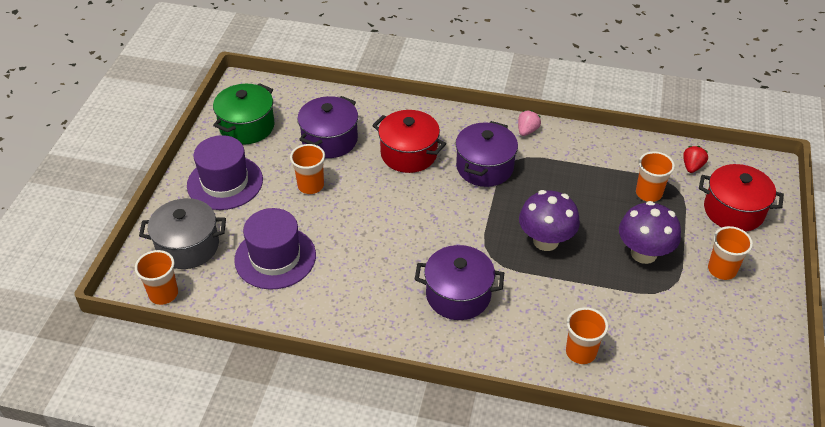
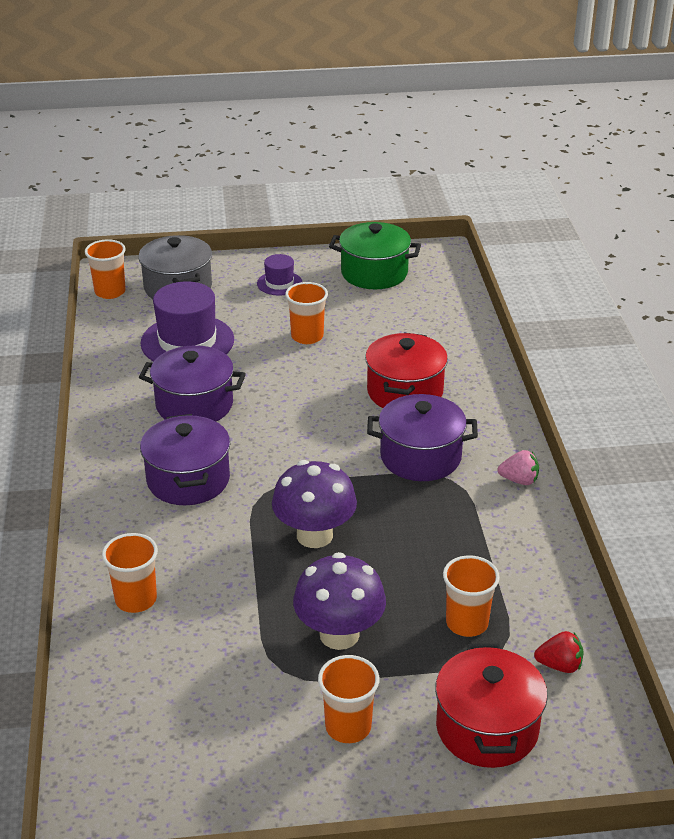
camera: 70 degrees right, 10 degrees down
(225, 182) = (279, 283): purple hat -> purple hat, size x0.52
(330, 140) = (390, 330): purple pot -> purple pot (194, 405)

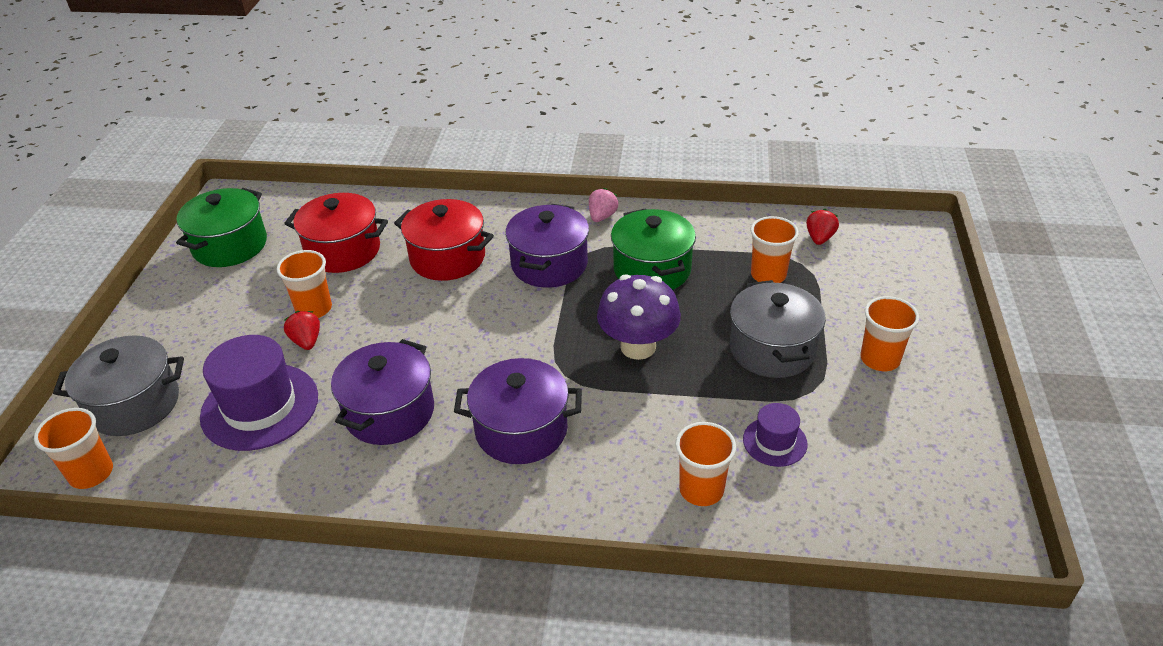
camera: 75 degrees left, 5 degrees up
(266, 343) = (306, 341): none -> red strawberry
(279, 283) = (194, 316): purple hat -> purple hat (774, 442)
(339, 634) = (772, 349): purple mushroom -> grey pot
(440, 530) = (652, 270): none -> green pot
(487, 728) = (882, 285): red pot -> red pot (343, 251)

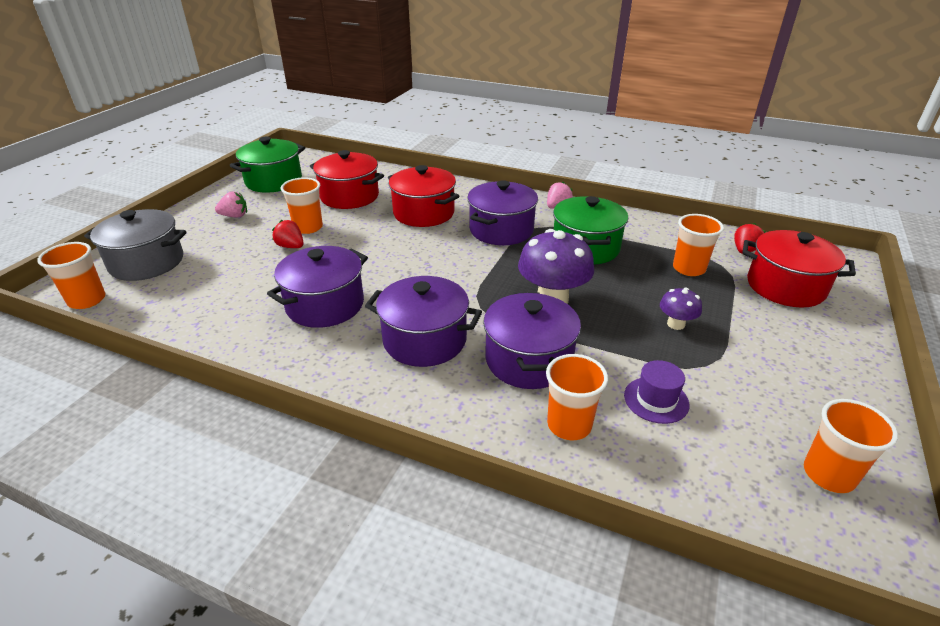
camera: 15 degrees right, 5 degrees down
(208, 311) = (234, 216): none -> pink strawberry
(260, 406) = (231, 281): purple hat -> none
(306, 341) = (291, 246): red strawberry -> red strawberry turned 45 degrees counterclockwise
(638, 428) = (528, 360): none -> purple pot
(772, 349) = (676, 324): grey pot -> purple mushroom
(868, 277) = (785, 287): none -> red pot
(880, 359) = (783, 353): orange cup -> orange cup (828, 474)

